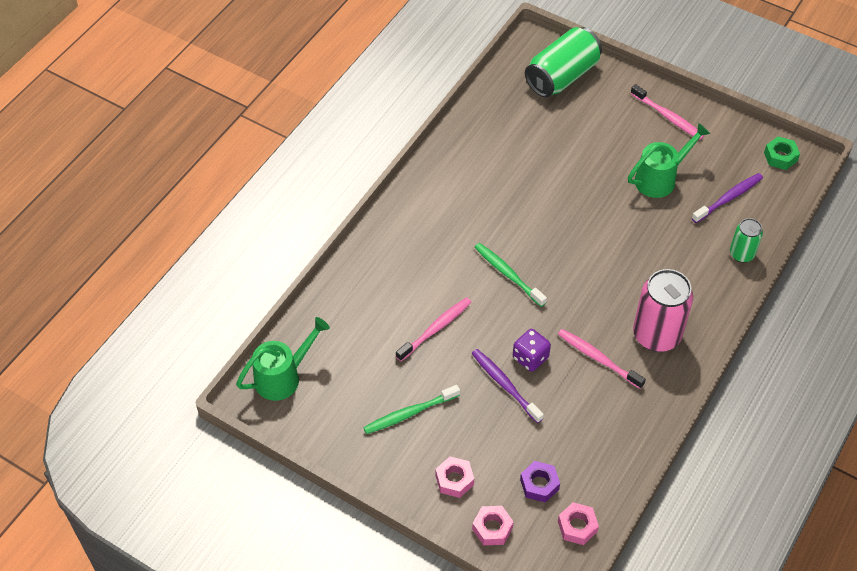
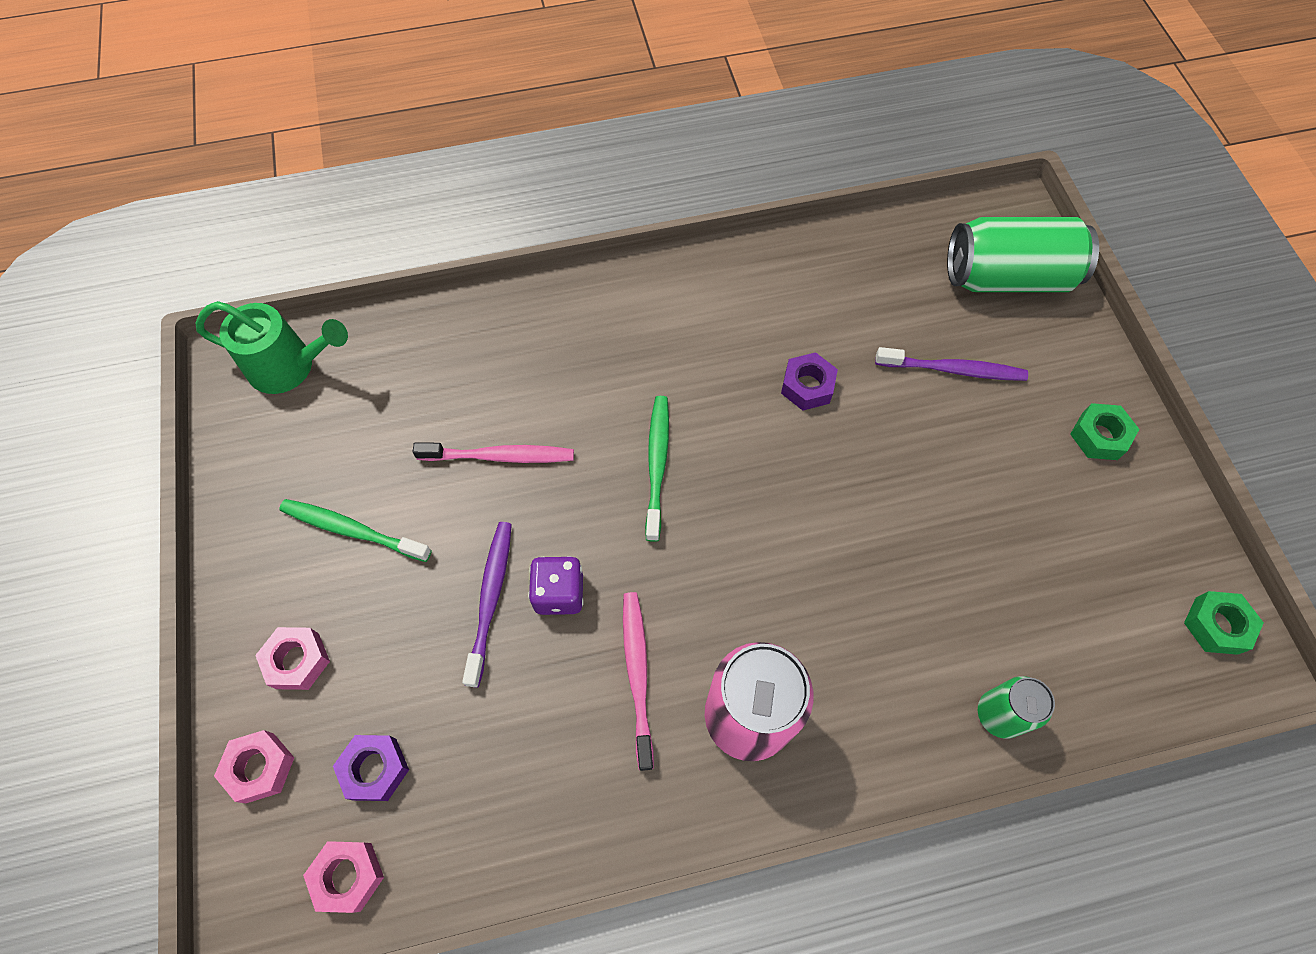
camera: 45 degrees right, 10 degrees up
(532, 190) = (807, 386): none -> purple nut
(660, 178) = (996, 509): green watering can -> none
(668, 117) = (1099, 436): pink toothbrush -> green nut
(728, 198) = (1067, 618): purple toothbrush -> purple toothbrush (953, 370)

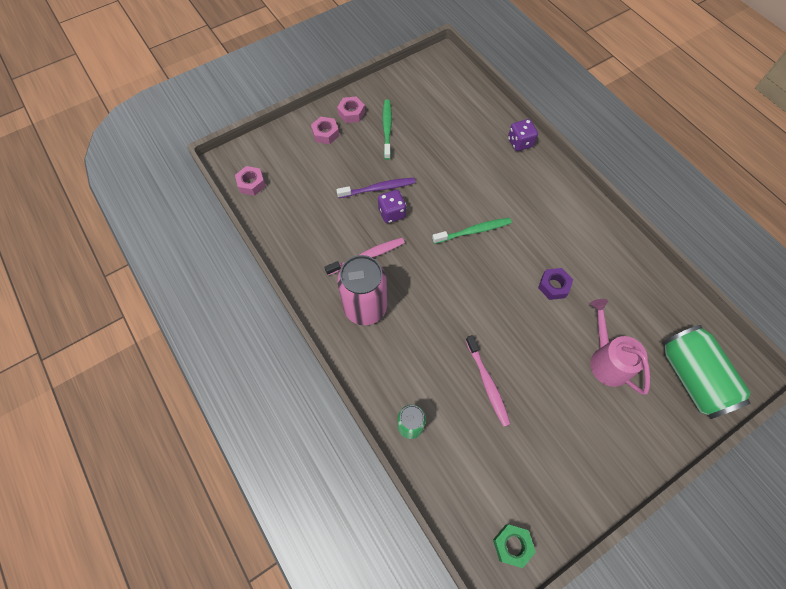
camera: 70 degrees right, 0 degrees up
(260, 768) = (281, 140): pink nut -> pink nut (351, 113)
(291, 367) = (450, 77): green watering can -> none
(375, 769) = (293, 176): purple nut -> none
(500, 456) = (446, 167): pink toothbrush -> pink toothbrush (487, 383)
(506, 316) = (520, 143): none -> purple dice
(953, 370) = (606, 359): purple toothbrush -> pink watering can
(1099, 436) = (606, 454): green nut -> none

